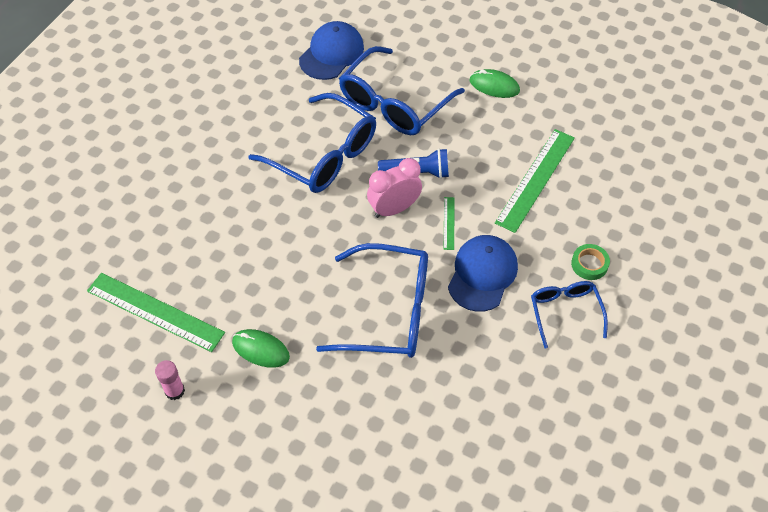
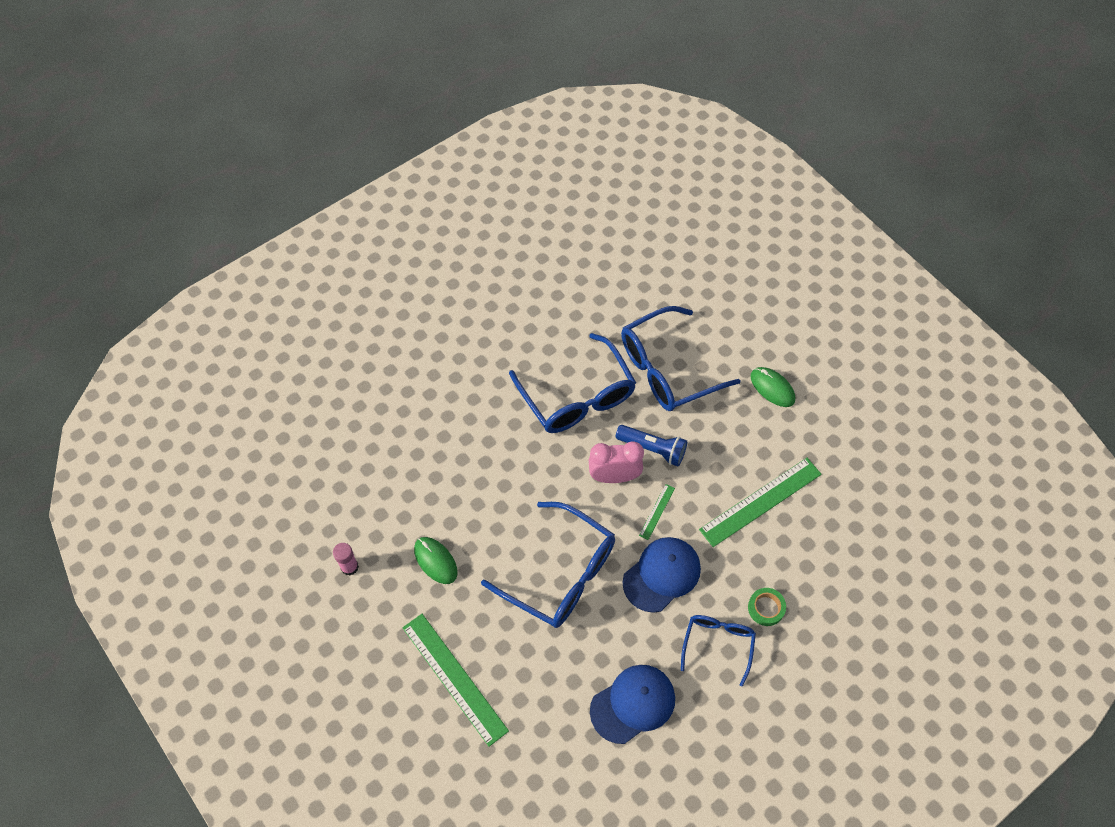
camera: 25 degrees right, 5 degrees up
(155, 312) = (365, 487): green ruler -> green ruler (454, 678)
(331, 53) = (634, 293): blue cap -> blue cap (633, 704)

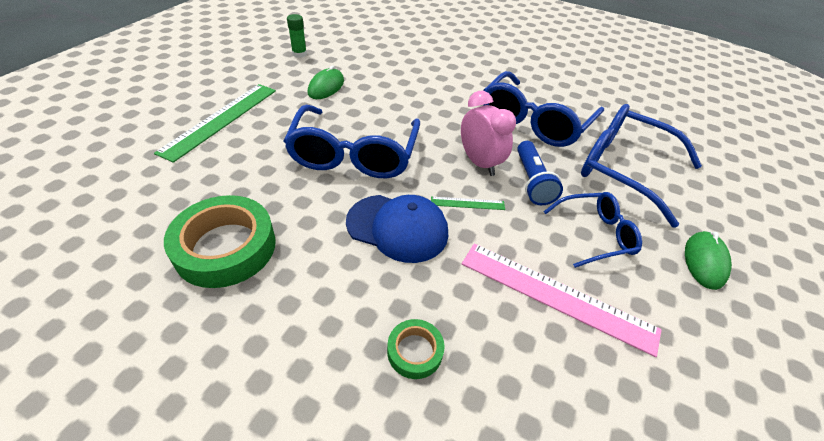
camera: 60 degrees right, 15 degrees down
(349, 567) = (299, 54): pink glue stick -> green glue stick
(633, 704) = (225, 247): blue cap -> green tape
(718, 645) = (334, 310): blue glasses -> blue glasses (594, 234)
(760, 501) = (556, 295): green ruler -> pink ruler

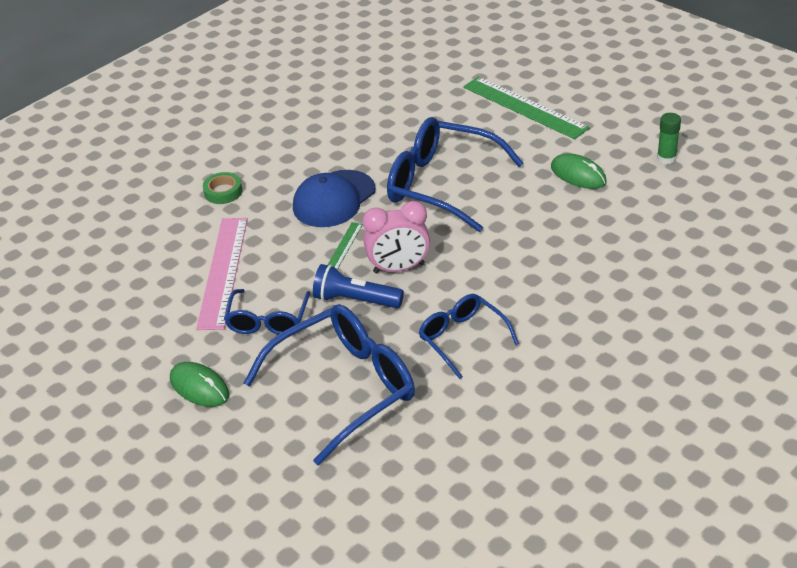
camera: 115 degrees right, 5 degrees down
(225, 247) = (353, 116): green tape -> none
(534, 121) = (463, 339): blue glasses -> blue glasses, size x0.57
(556, 295) = (223, 272): pink ruler -> pink ruler turned 45 degrees counterclockwise

